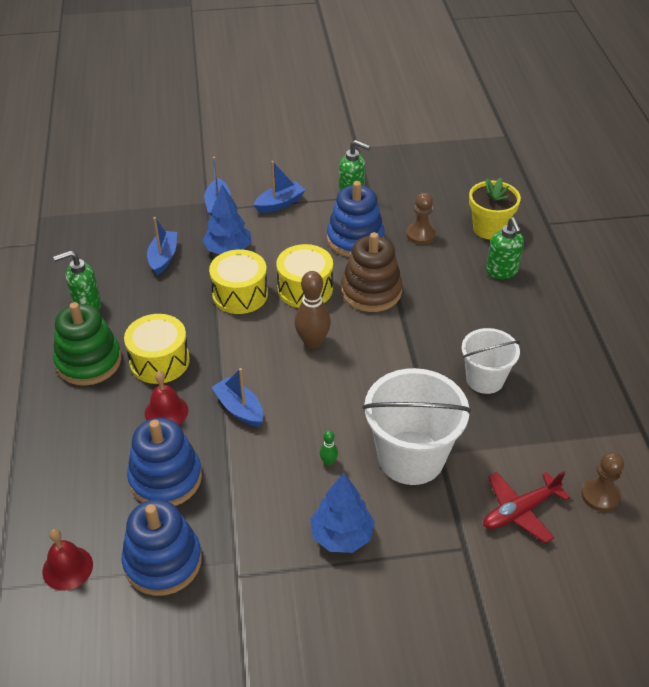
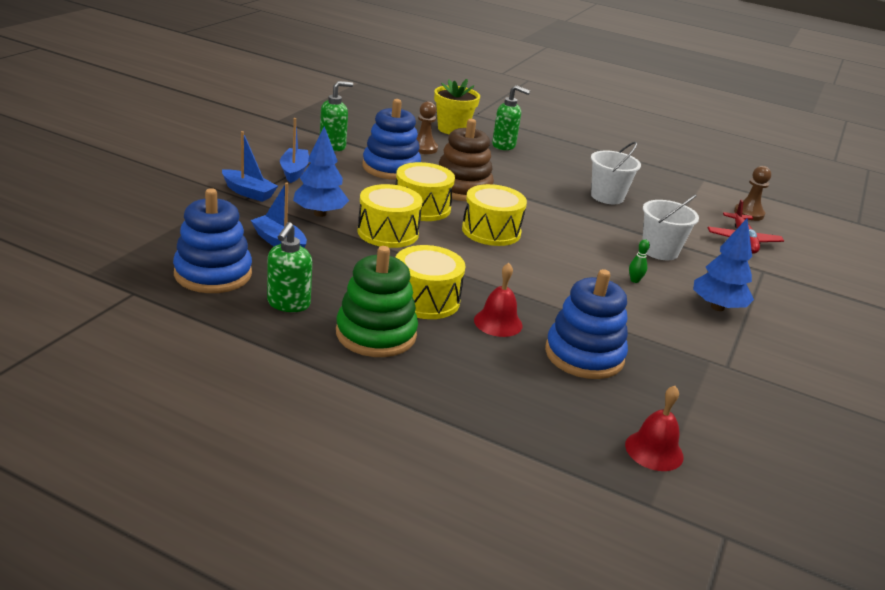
camera: 60 degrees left, 15 degrees down
(163, 561) = (685, 395): blue stacking toy -> blue stacking toy (213, 274)
(239, 409) = (534, 290): blue boat -> none
(312, 342) = (491, 231): brown bowling pin -> yellow drum
(411, 457) = (660, 251): white bucket -> white bucket, size x0.61

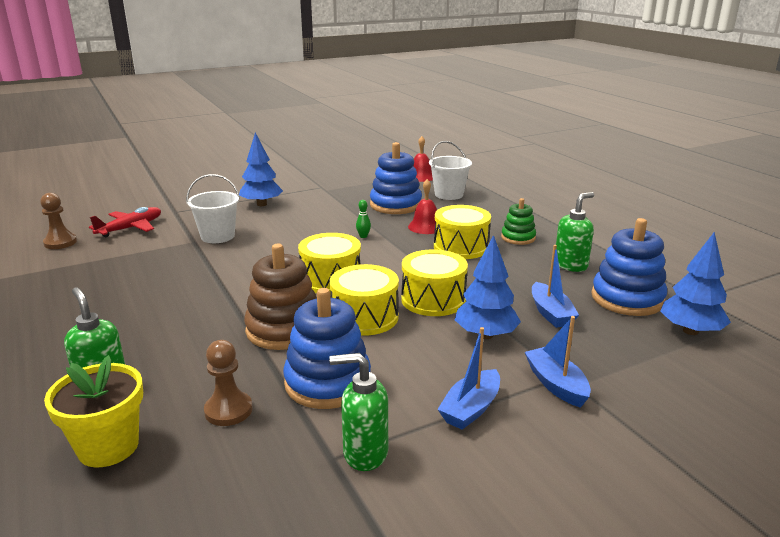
camera: 140 degrees left, 5 degrees down
(148, 253) = (690, 331): none -> blue tree
(376, 334) = (518, 238): green stacking toy -> green stacking toy, size x0.58
(607, 197) = (147, 285): white bucket -> white bucket (449, 194)
(634, 280) = (283, 226): green bowling pin -> green bowling pin (363, 236)

